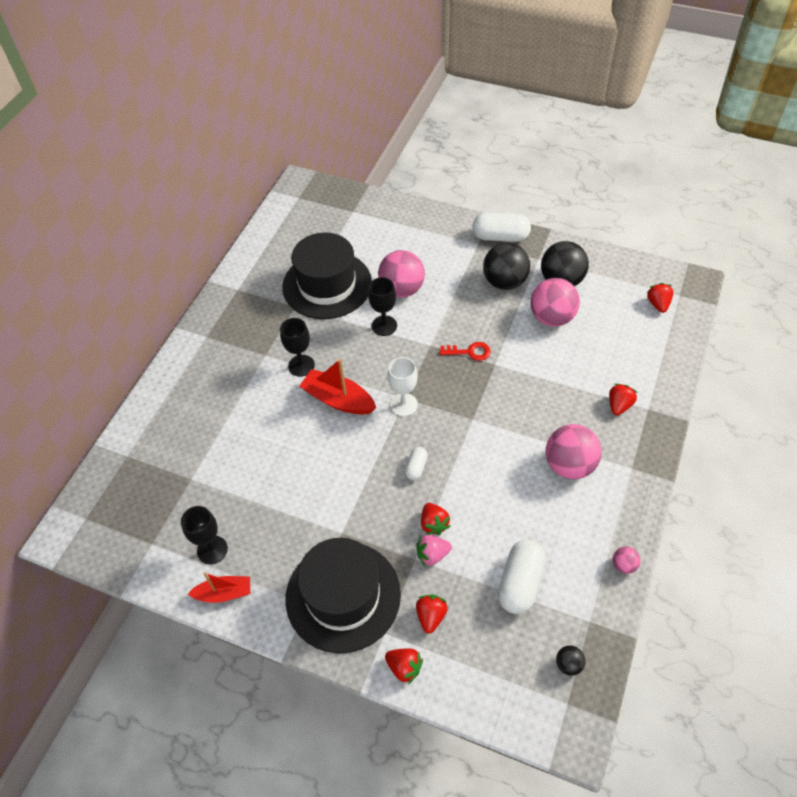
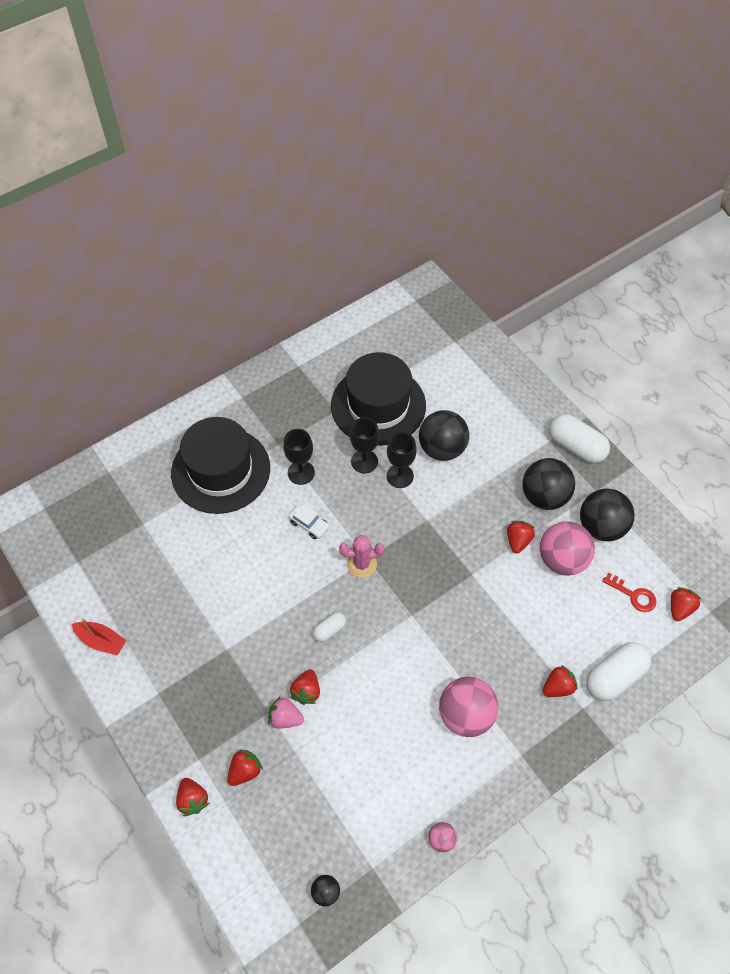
camera: 30 degrees right, 5 degrees up
(212, 550) = (117, 597): black goblet -> black goblet (364, 461)
(338, 400) = (309, 524): red boat -> white car
(343, 596) = (189, 705): black hat -> black hat (220, 470)
(402, 289) = (442, 448): pink ball -> black ball
(404, 404) = (361, 564): white goblet -> pink cactus
(469, 352) = (457, 548): red key -> red key (633, 595)
(510, 322) = (518, 541): none -> red strawberry
(520, 583) = (339, 793): white capsule -> white capsule (614, 676)

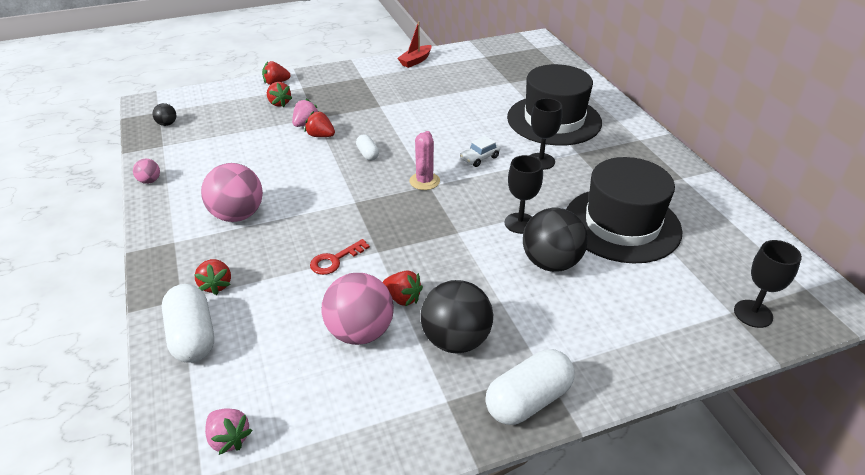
camera: 105 degrees right, 20 degrees down
(364, 461) = (545, 202): black goblet -> black goblet (753, 314)
(601, 527) = (388, 388): black ball -> none
(633, 595) = (276, 391): red key -> red key (335, 260)
(679, 608) = (229, 439): red strawberry -> pink strawberry

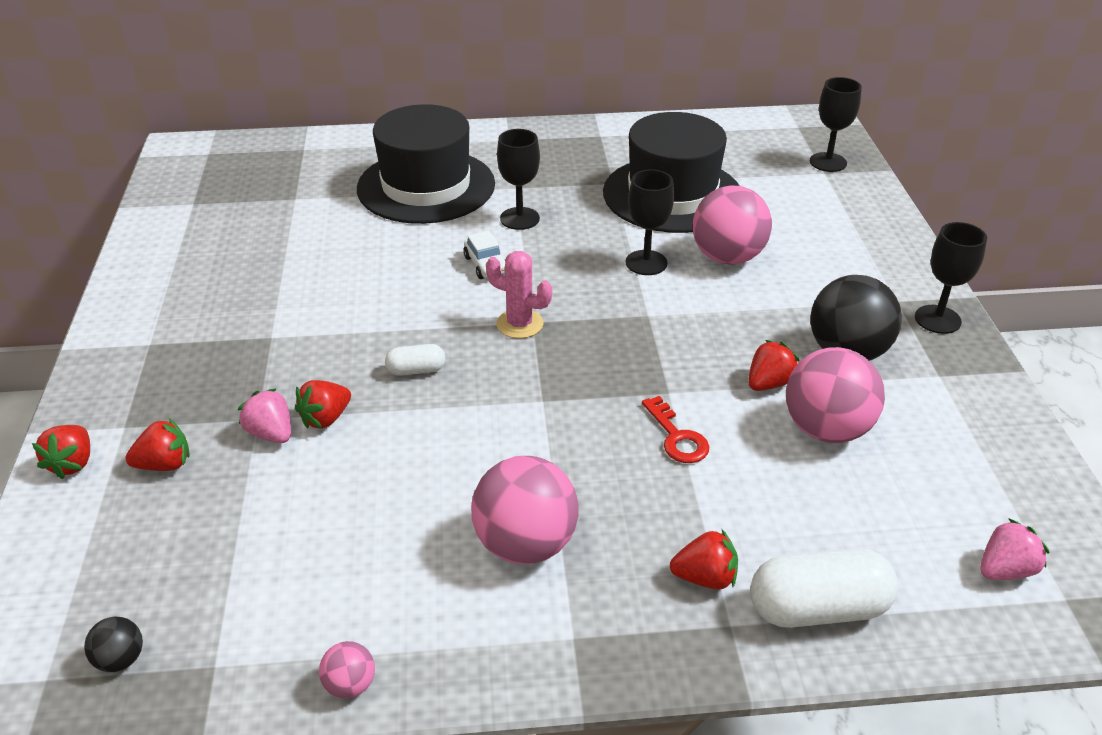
camera: 75 degrees left, 0 degrees up
(415, 61) = (143, 274): red boat -> none
(528, 400) = (937, 319): white capsule -> black goblet
(551, 263) = (727, 257): black ball -> pink ball

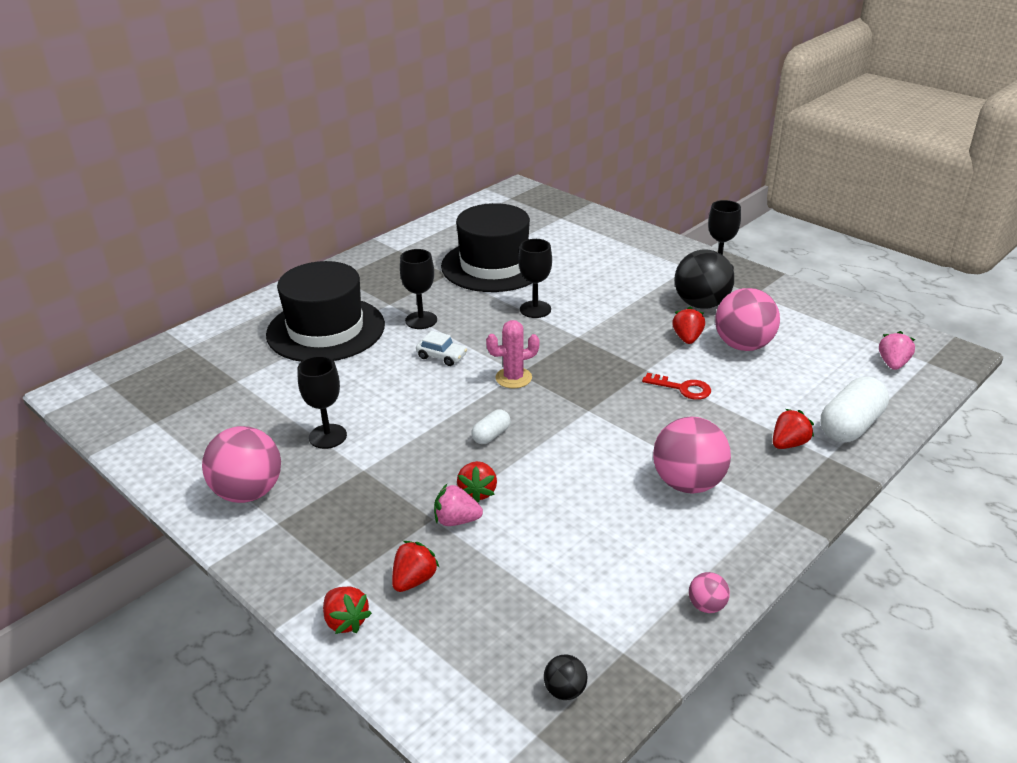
camera: 40 degrees left, 5 degrees down
(727, 257) = (575, 285): pink ball -> pink ball (248, 492)
(828, 162) = (555, 211): black goblet -> black goblet (327, 436)

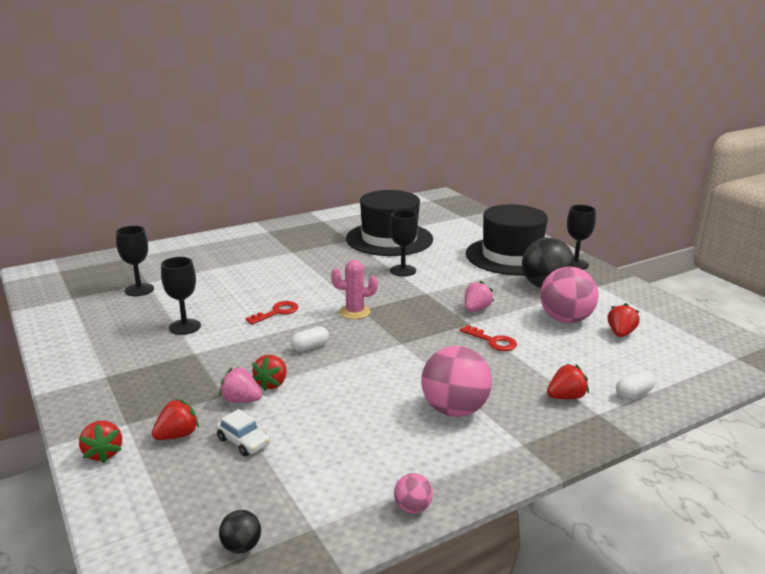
camera: 15 degrees right, 10 degrees down
(248, 492) = (100, 352): pink ball -> none
(326, 330) = (234, 261): black hat -> black hat (511, 256)
(421, 320) = (308, 265): black goblet -> black goblet (139, 290)
(424, 395) = (277, 312): none -> red key
(441, 356) = (308, 290): white car -> white car (243, 442)
(687, 338) = (518, 307): red strawberry -> red strawberry (620, 333)
(850, 426) = (633, 394): white capsule -> white capsule, size x0.52
(893, 364) = (701, 354): pink strawberry -> pink strawberry (476, 309)

